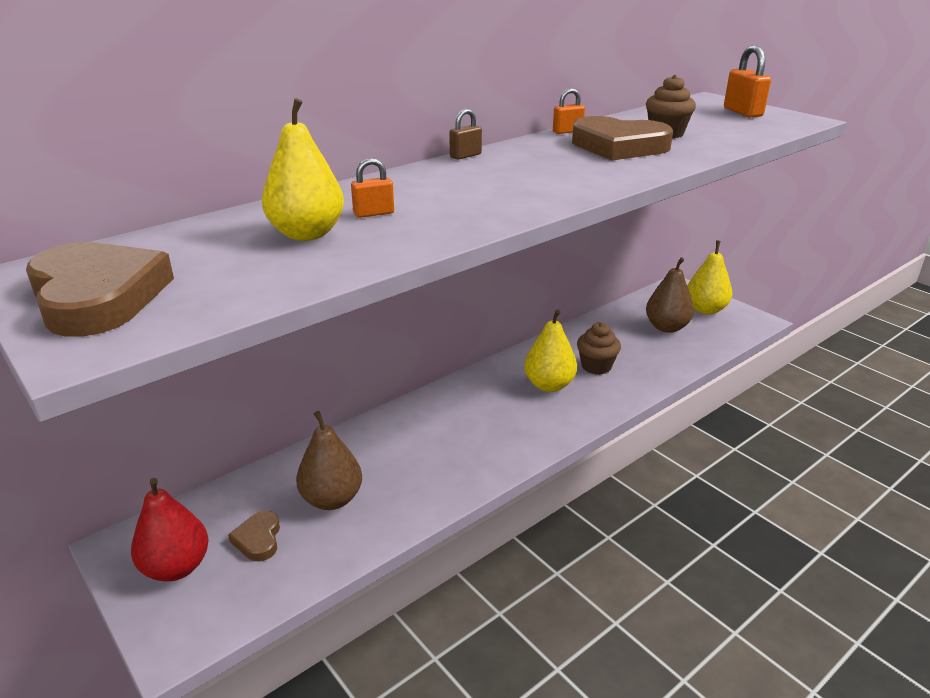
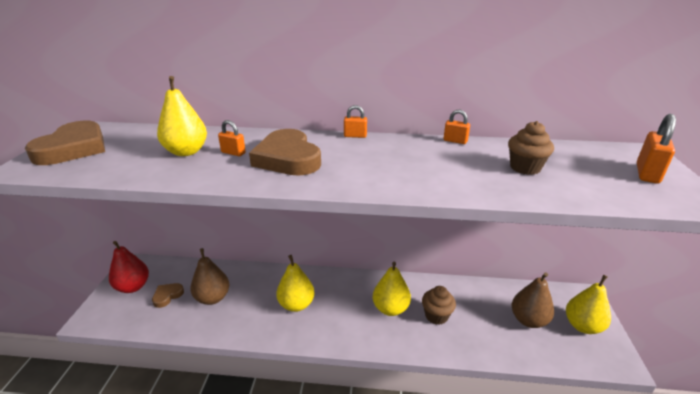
camera: 45 degrees right, 0 degrees up
(449, 440) = (296, 304): none -> yellow pear
(465, 156) = (355, 136): brown padlock -> orange padlock
(619, 146) = (462, 164): brown heart -> brown heart (288, 158)

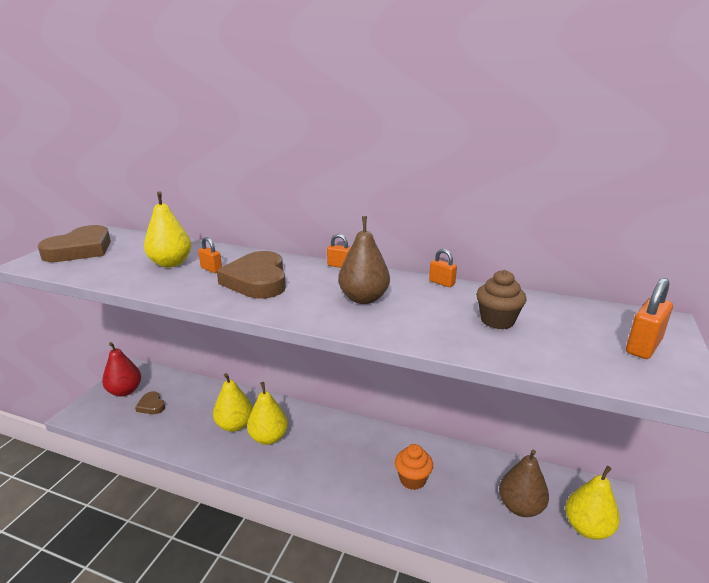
camera: 15 degrees right, 5 degrees down
(167, 296) = (151, 405): brown heart -> brown heart turned 90 degrees counterclockwise
(213, 298) = (191, 415): brown pear -> brown pear (363, 299)
(390, 309) = (365, 461): yellow pear -> yellow pear (234, 425)
(436, 316) = (412, 479): brown cupcake -> orange cupcake

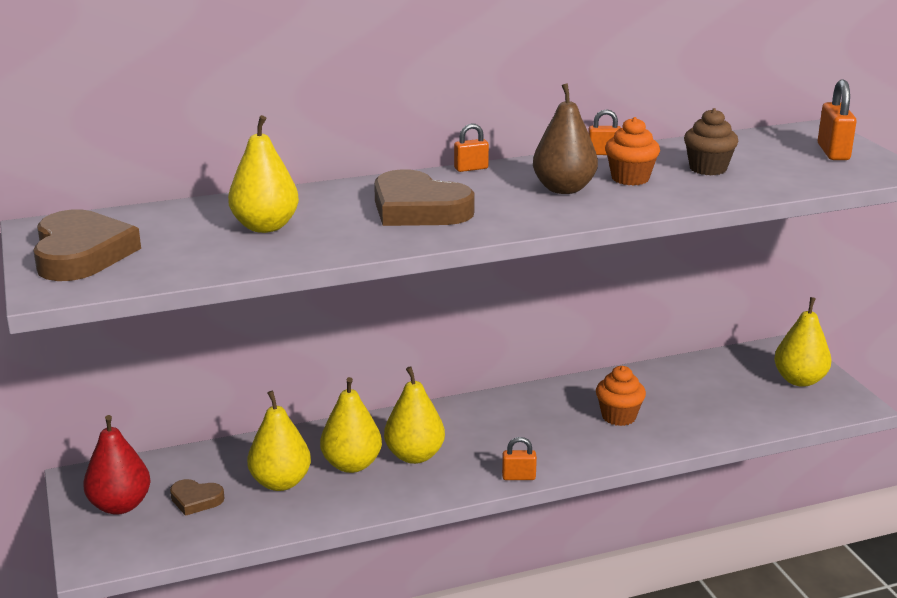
camera: 40 degrees left, 0 degrees up
(193, 417) = (280, 482): none -> yellow pear
(211, 269) = (335, 216): orange padlock -> orange padlock (518, 477)
(423, 307) = (630, 178): none -> orange cupcake
(520, 507) = (734, 391): brown pear -> none

